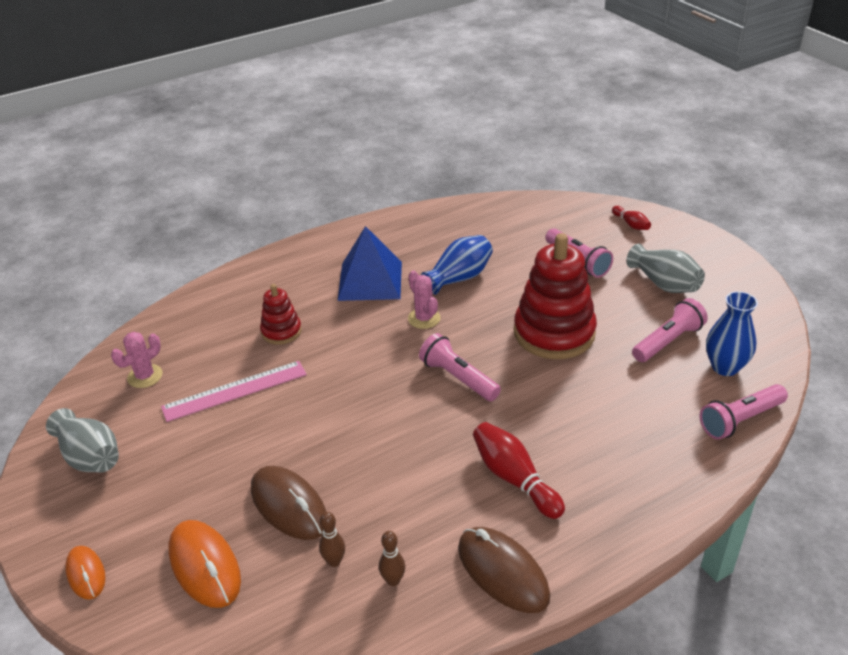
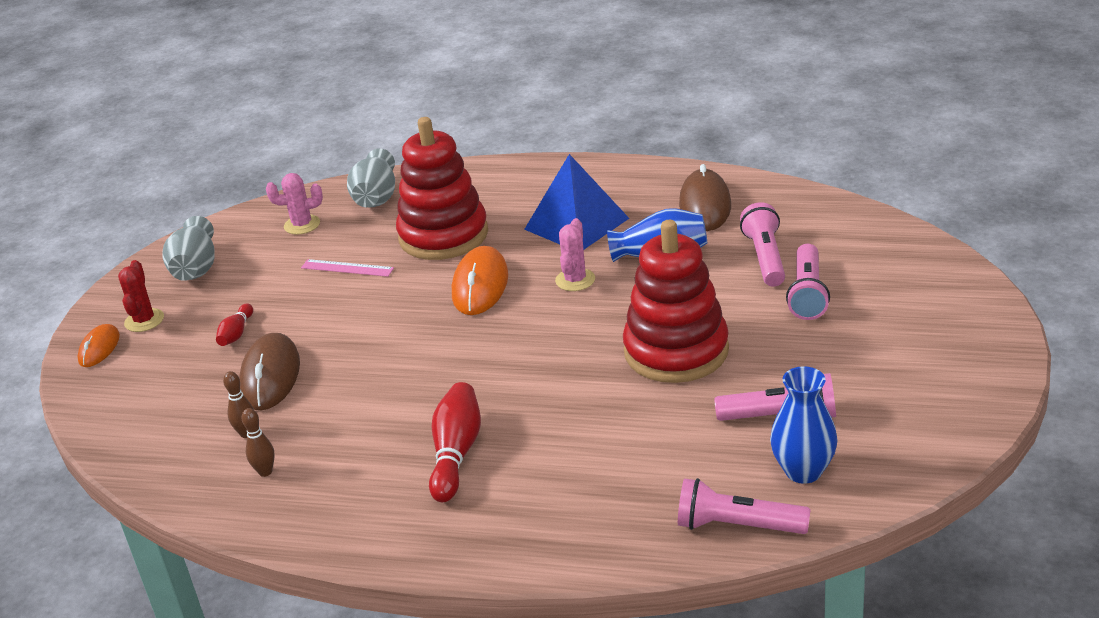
camera: 45 degrees right, 5 degrees down
(99, 525) = (144, 320): none -> red cactus
(204, 566) = (168, 386): orange mouse -> orange mouse (480, 285)
(235, 391) = (347, 268): pink ruler -> pink ruler, size x0.61
(281, 331) = (443, 235): red stacking toy -> red stacking toy, size x1.97
(458, 378) = (530, 347): pink flashlight -> pink flashlight (765, 258)
(503, 572) = (346, 516): brown mouse -> brown mouse (705, 205)
(631, 224) = (931, 281): red bowling pin -> red bowling pin (236, 333)
(664, 284) = (869, 360): grey vase -> grey vase (376, 198)

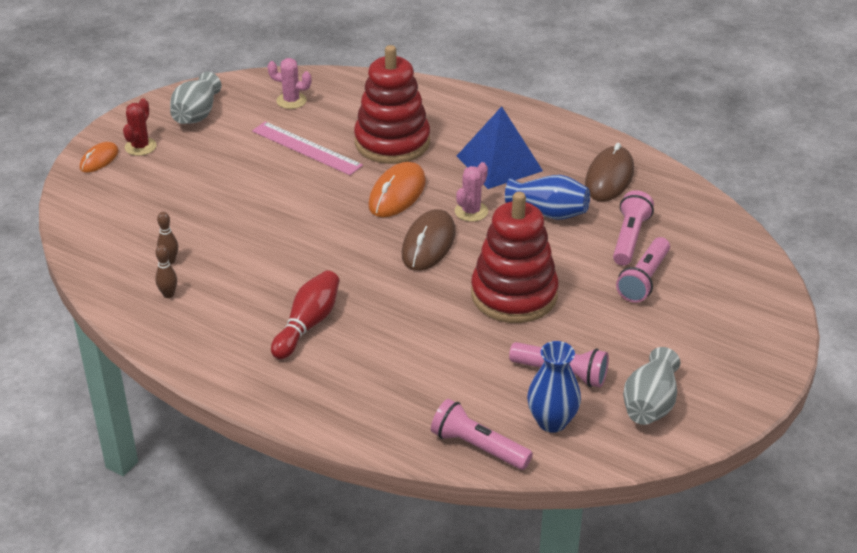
camera: 15 degrees right, 5 degrees up
(236, 333) = (200, 178): red bowling pin -> none
(270, 376) = (208, 220): brown mouse -> brown mouse (428, 244)
(347, 268) = (306, 148): pink ruler -> pink ruler, size x1.63
(376, 198) = (358, 94): grey vase -> grey vase (650, 404)

